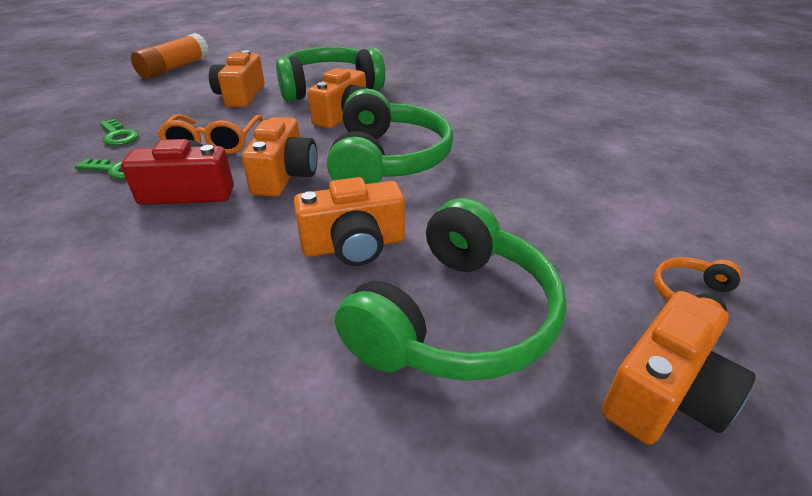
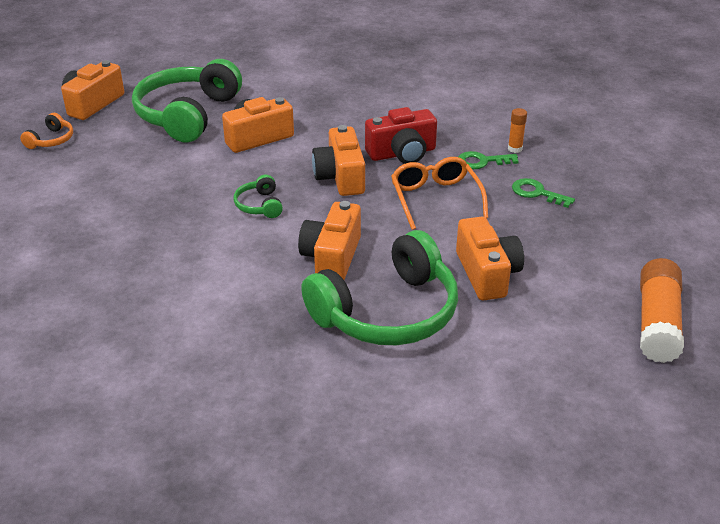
camera: 165 degrees right, 0 degrees up
(61, 178) = (515, 149): none -> orange glue stick
(388, 160) = (259, 205): green headphones -> green headphones, size x0.43

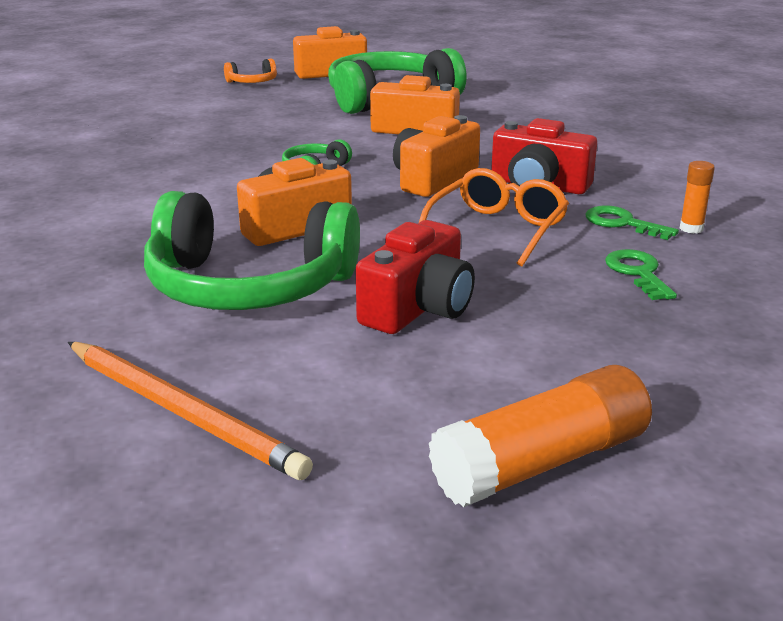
camera: 45 degrees right, 10 degrees down
(487, 274) = (418, 308): orange camera -> red camera
(498, 401) = (182, 412): none -> orange pencil

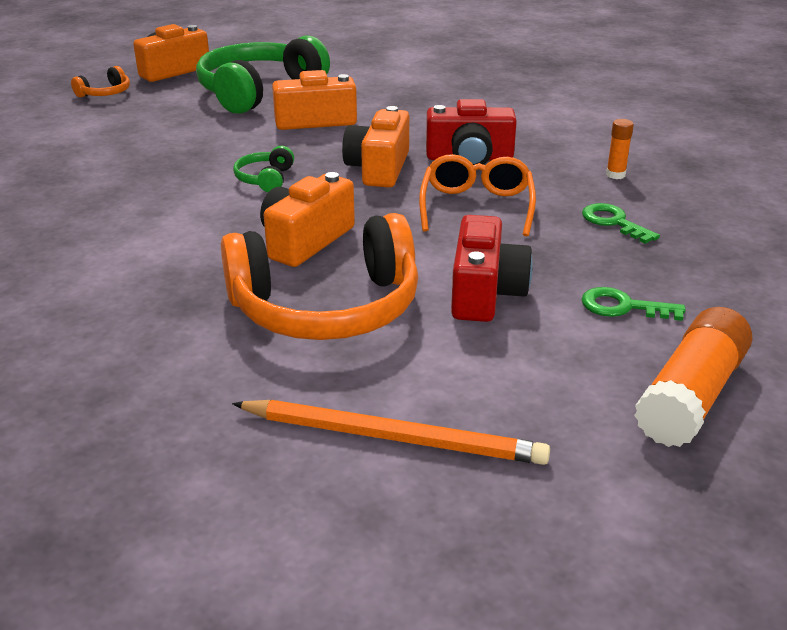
camera: 25 degrees left, 5 degrees up
(248, 286) = (326, 308): green headphones -> orange headphones
(622, 223) = (563, 180): green key -> green key (623, 307)

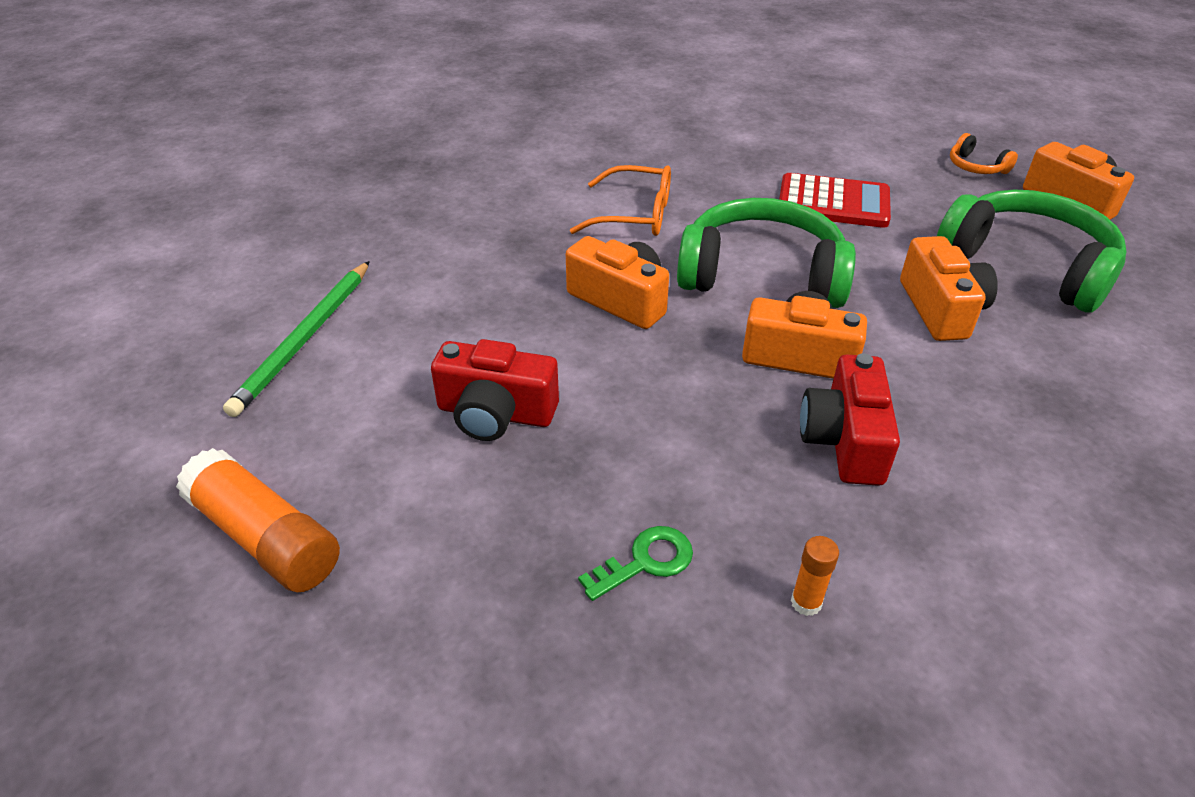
camera: 95 degrees right, 10 degrees up
(149, 147) = (833, 202): none -> red calculator
(265, 179) = (762, 274): green headphones -> green headphones, size x2.35
(326, 308) = (495, 311): orange headphones -> none
(393, 437) = (305, 339): orange pencil -> green pencil
(476, 206) = (695, 430): orange glasses -> orange glasses (635, 215)
(623, 307) = (438, 521): green key -> none

